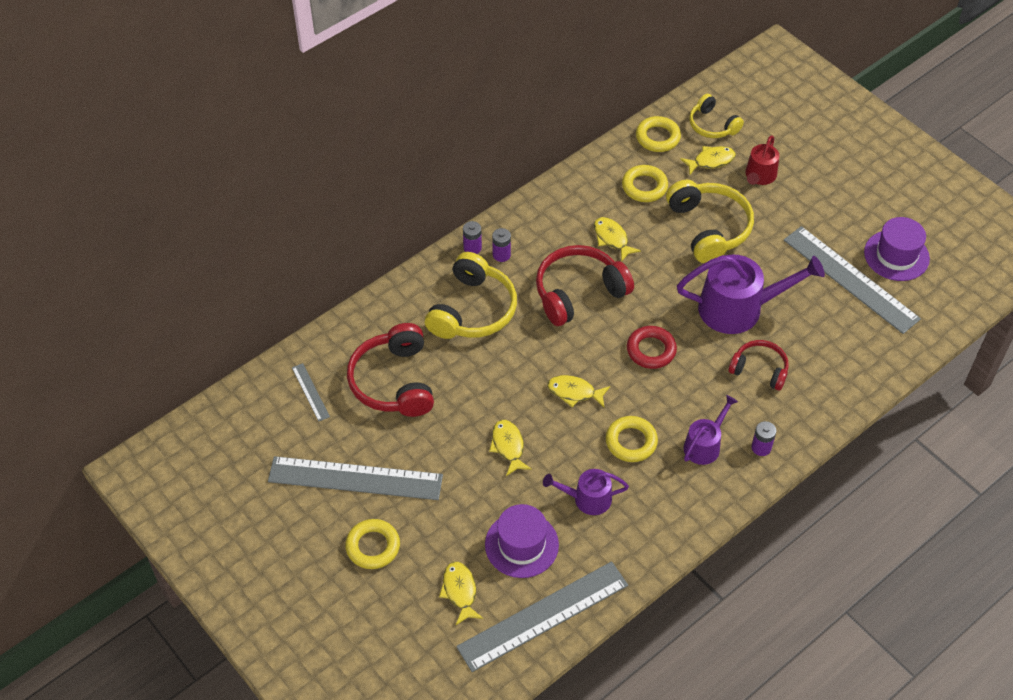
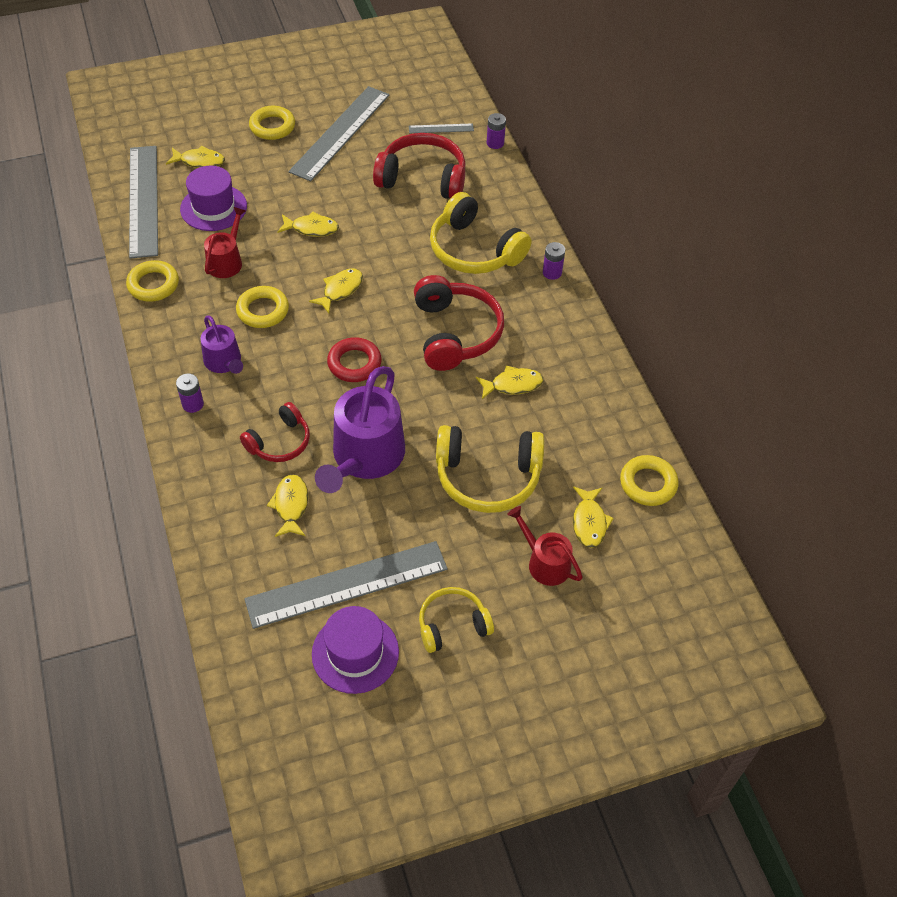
camera: 110 degrees right, 0 degrees up
(501, 255) = (532, 291): purple battery -> purple battery (495, 143)
(587, 499) = (226, 261): purple watering can -> red watering can
(644, 187) = (575, 441): yellow ring -> yellow ring (153, 284)
(712, 125) = (648, 548): yellow headphones -> yellow headphones (452, 624)
(810, 338) = (291, 505): none -> yellow fish

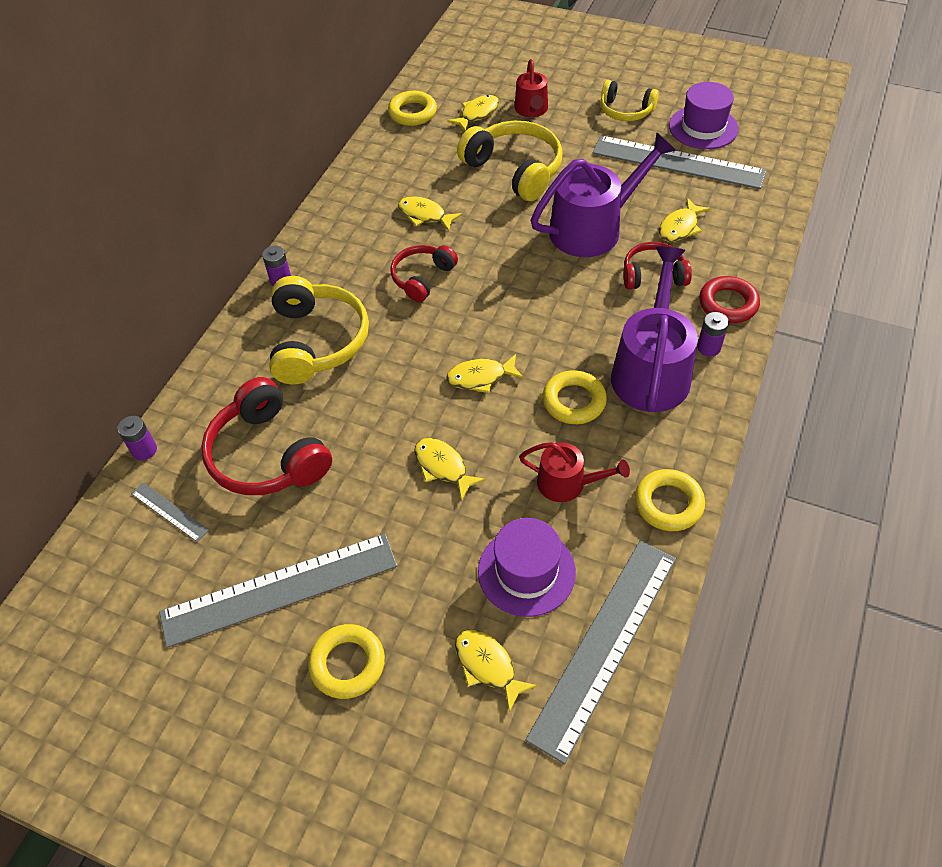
camera: 135 degrees left, 0 degrees up
(224, 362) = (651, 370): purple watering can -> purple watering can, size x1.82
(226, 261) = (567, 483): red watering can -> red watering can turned 135 degrees counterclockwise
(354, 363) = (533, 302): red ring -> red ring (728, 304)
(455, 333) = (422, 278): red headphones -> red headphones, size x0.60

